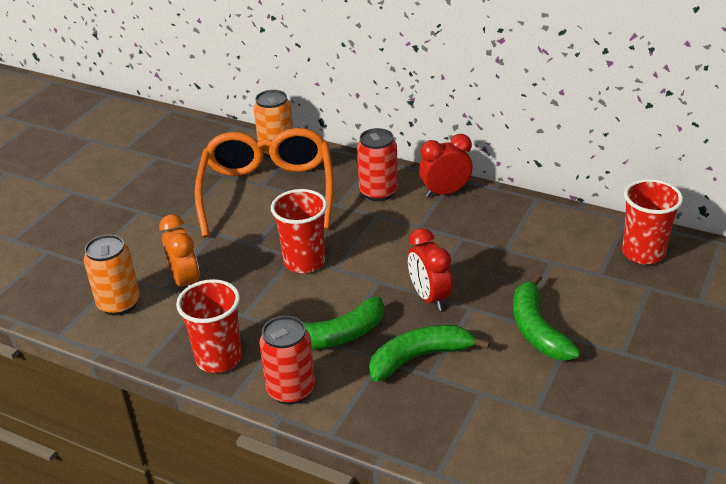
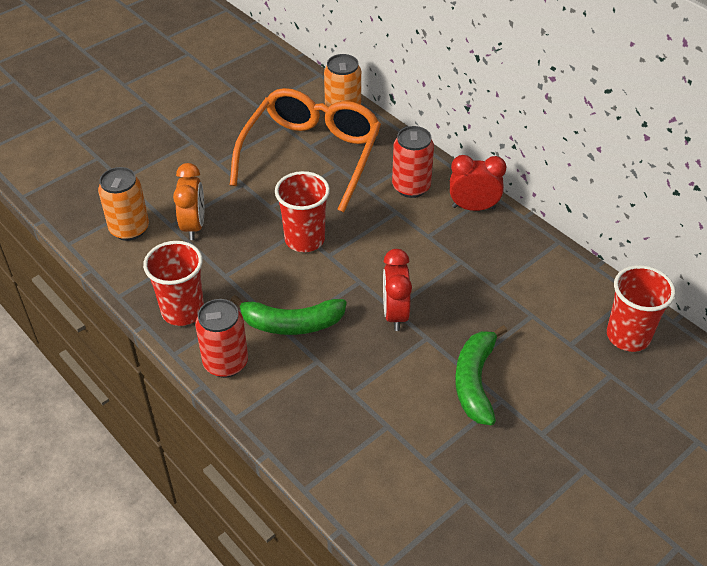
camera: 20 degrees right, 10 degrees up
(419, 357) = (352, 371): green banana -> none

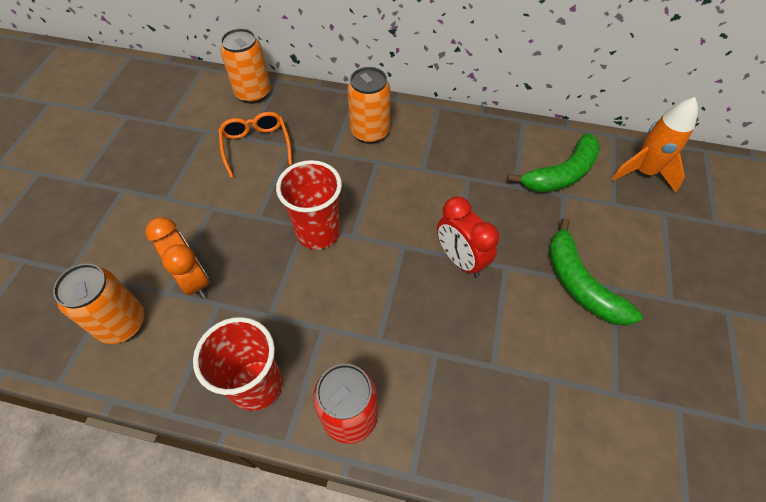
camera: 35 degrees left, 10 degrees up
(291, 324) = (378, 328): green banana -> green banana (561, 174)
(311, 155) = (256, 146): orange glasses -> orange glasses, size x0.48
(411, 187) = (370, 132): red can -> orange can
(473, 207) = (435, 125): red clock -> none
(628, 336) = (643, 172): red cup -> orange rocket

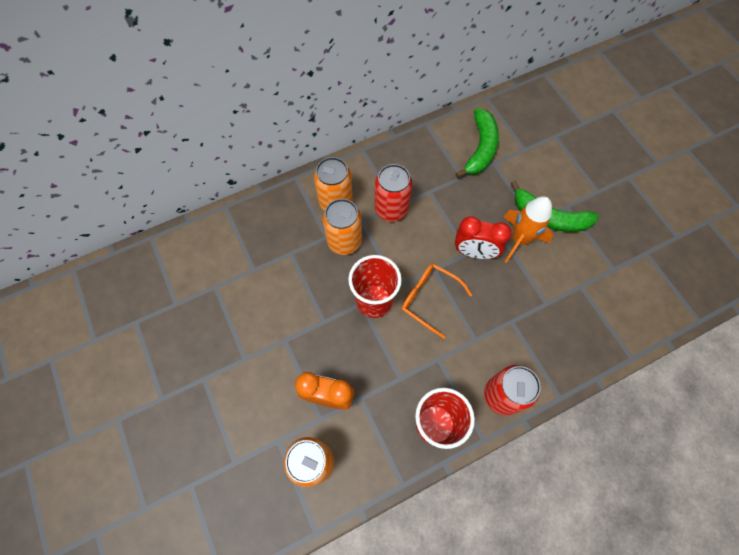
camera: 40 degrees left, 10 degrees up
(253, 93) = (218, 231): orange can -> orange can (344, 241)
(256, 146) = (266, 271): orange glasses -> orange glasses (429, 299)
(415, 169) = (391, 209): none -> red can
(643, 172) = (523, 114): orange rocket -> orange rocket (519, 239)

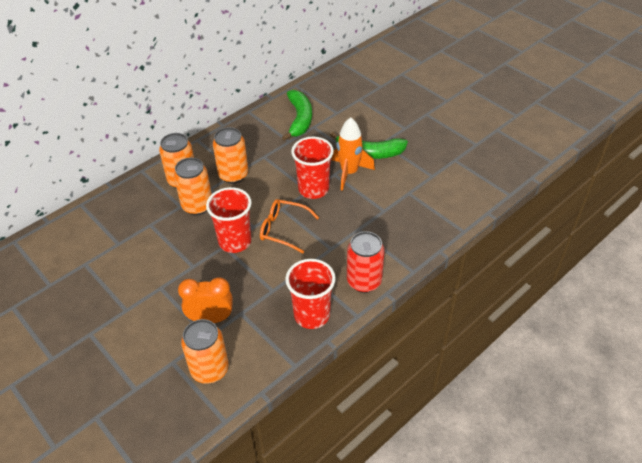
camera: 15 degrees left, 20 degrees down
(391, 209) = (233, 175): red can -> orange can
(474, 252) = (313, 189): red clock -> red cup

